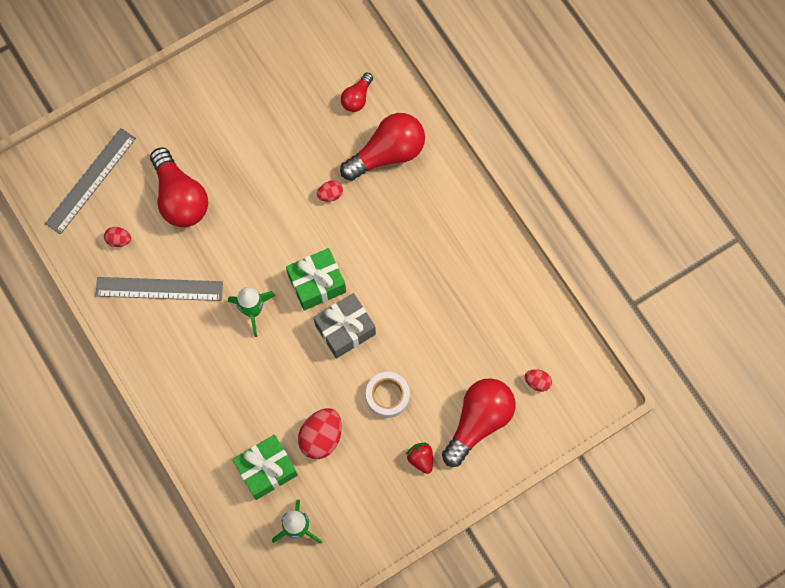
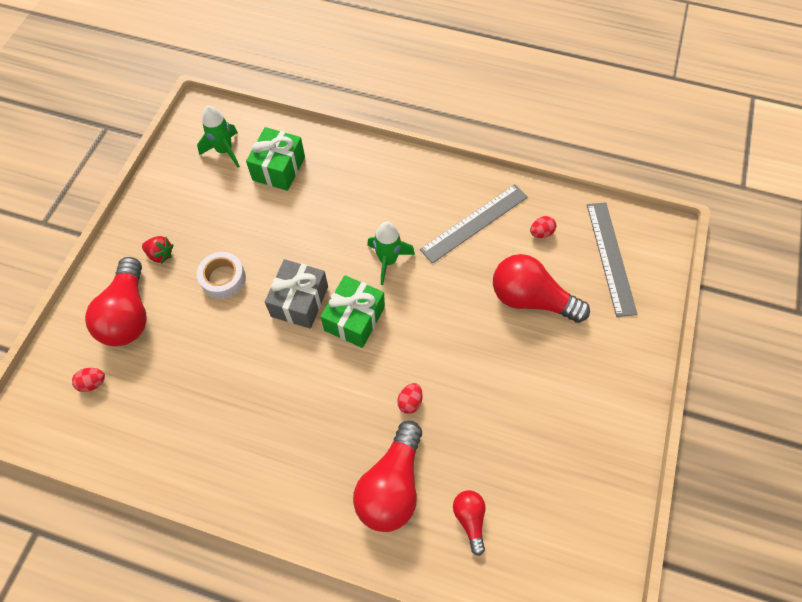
camera: 140 degrees right, 10 degrees down
(321, 437) = (254, 215): red egg -> none

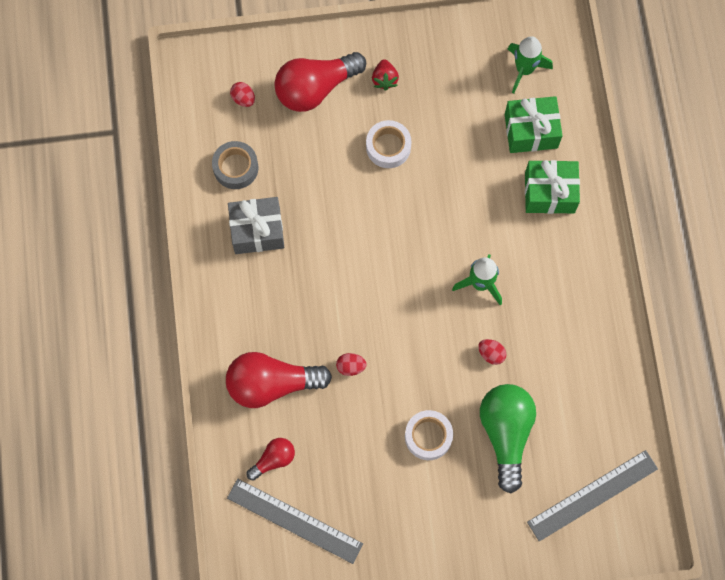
camera: 65 degrees right, 10 degrees up
(155, 421) = (235, 168): none -> grey tape
(299, 301) = (399, 225): grey gift -> grey gift (257, 231)
(354, 318) = (406, 282): green gift -> green gift (549, 193)
(474, 223) = (565, 347): grey ruler -> grey ruler (294, 521)
(506, 363) = (428, 436): none -> white tape
(531, 299) = (506, 434): red light bulb -> green light bulb
(541, 233) = (586, 416): red egg -> red egg (491, 354)

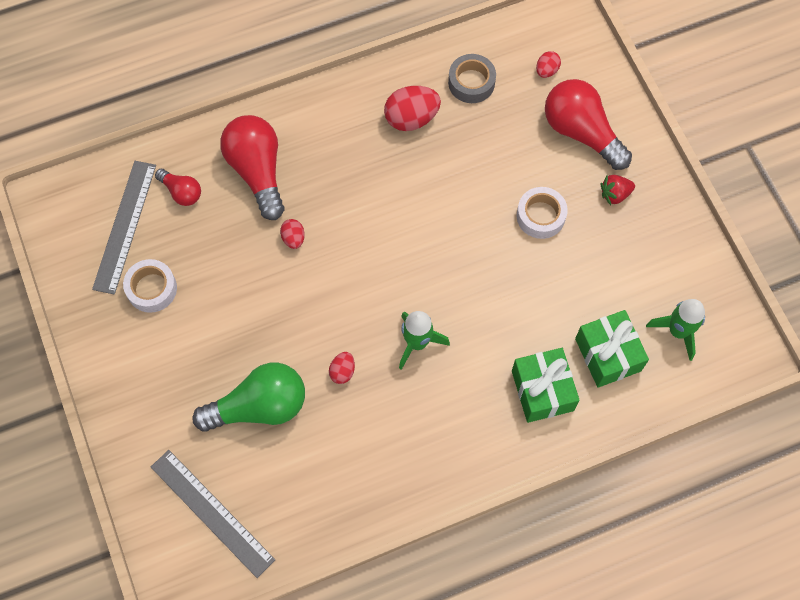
camera: 75 degrees right, 5 degrees down
(257, 231) = (411, 118): grey gift -> red egg
(428, 436) = (238, 330): white tape -> white tape (152, 289)

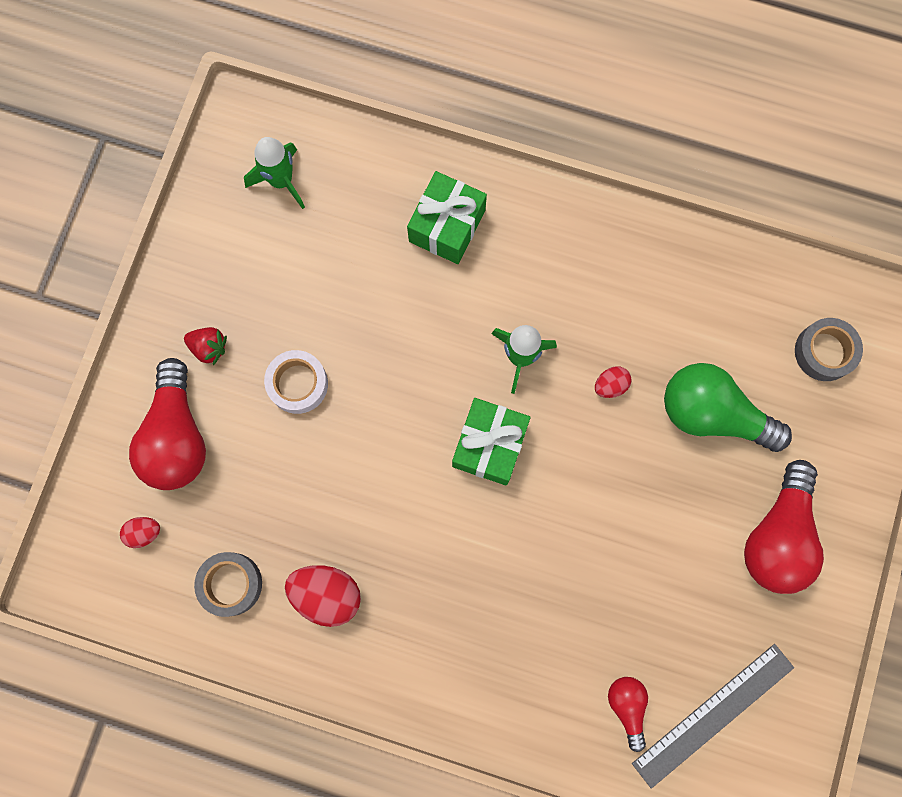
camera: 140 degrees left, 10 degrees up
(152, 289) = (732, 619): white tape -> none
(212, 513) = (824, 352): grey ruler -> grey tape
(257, 171) = (531, 665): red light bulb -> red light bulb (777, 535)
(293, 238) = (552, 558): red egg -> none
(608, 355) = (361, 210): green gift -> green gift (489, 445)

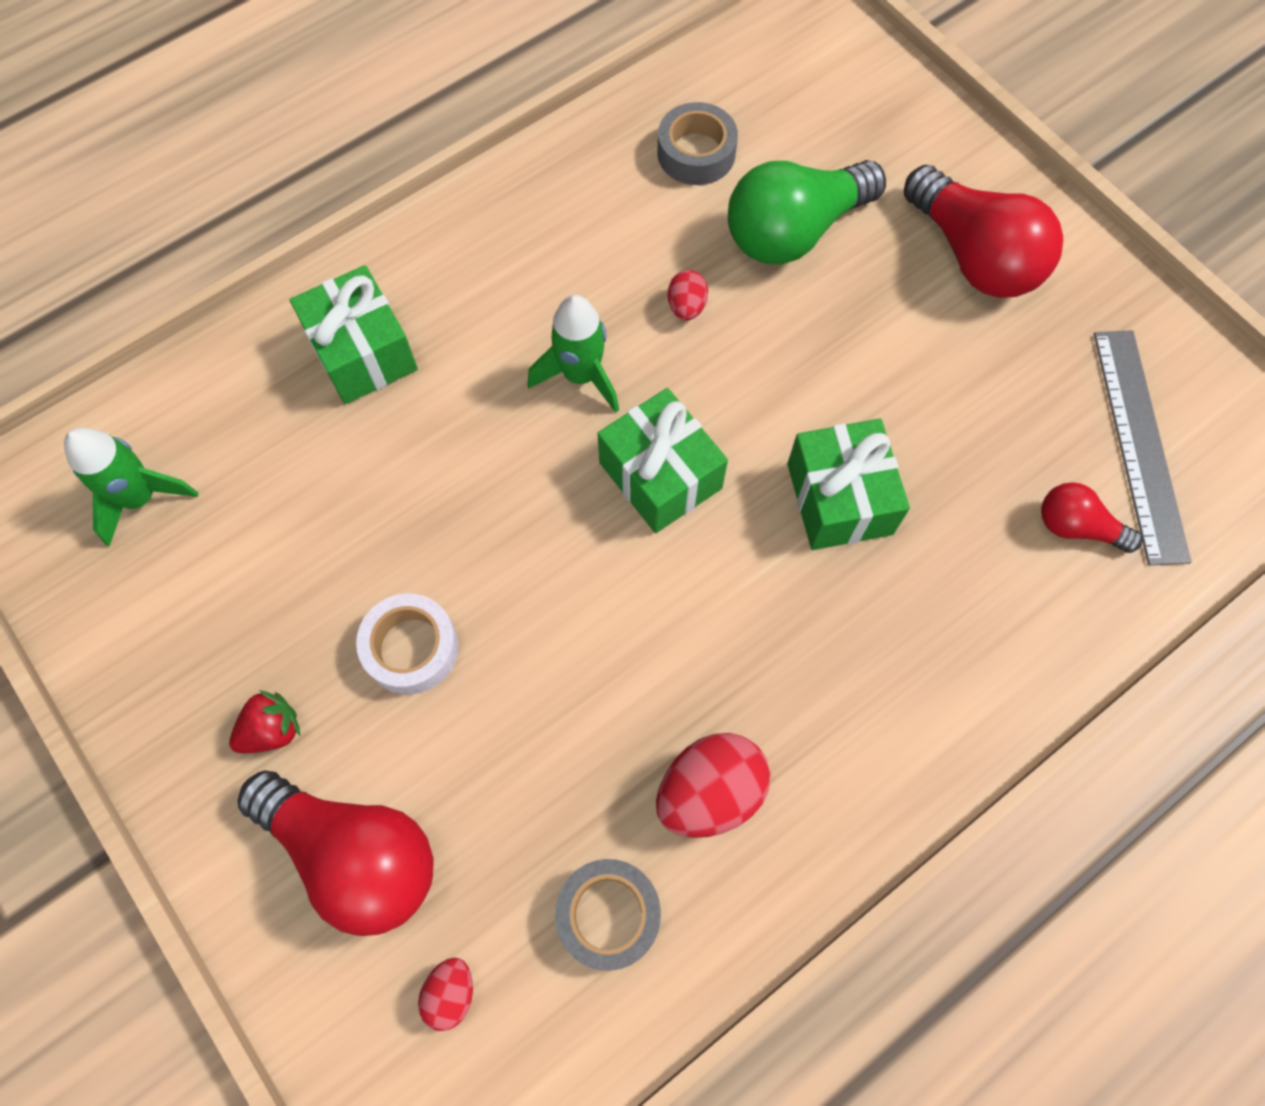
camera: 55 degrees left, 10 degrees down
(547, 556) = (839, 499): none -> green gift
(824, 352) = (803, 94): grey tape -> grey tape (696, 153)

